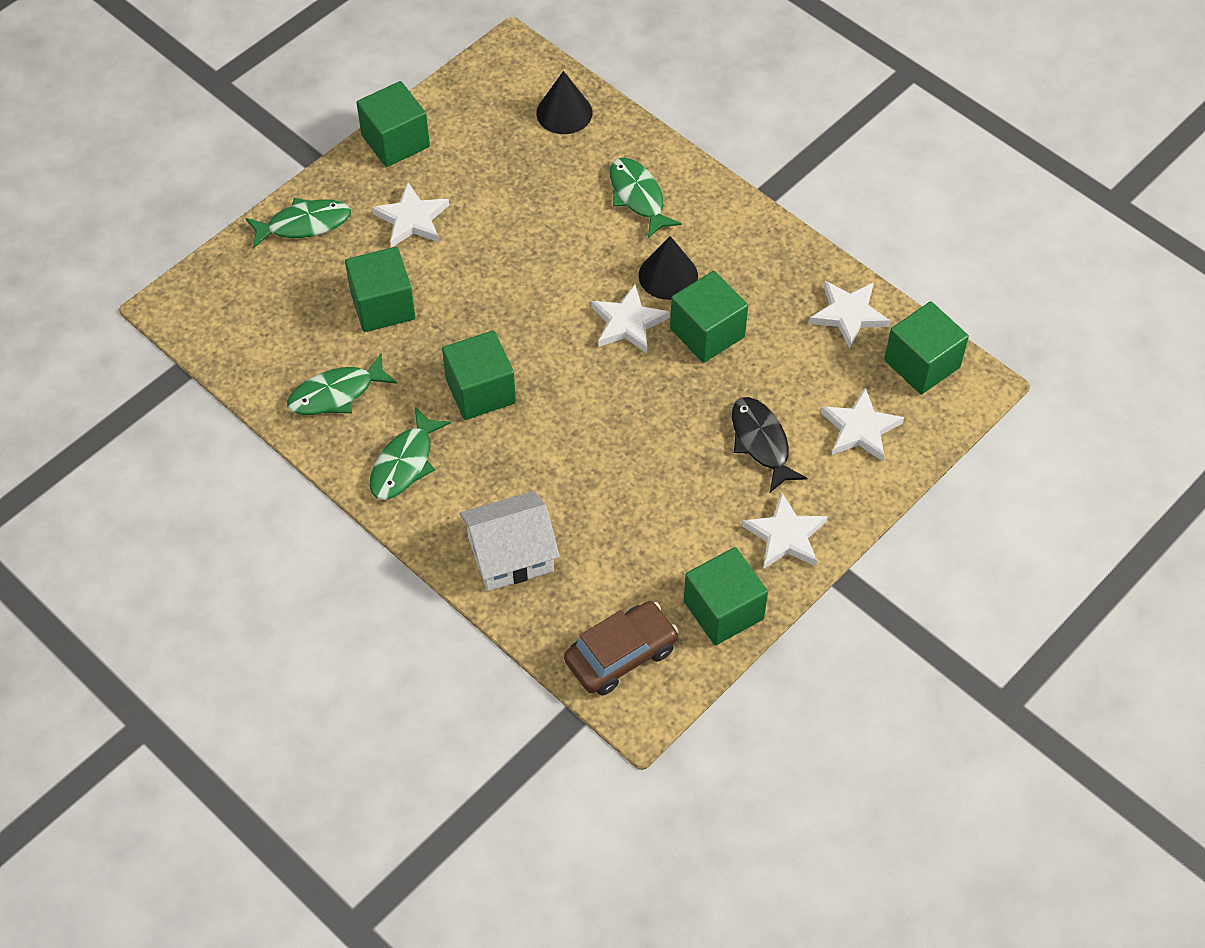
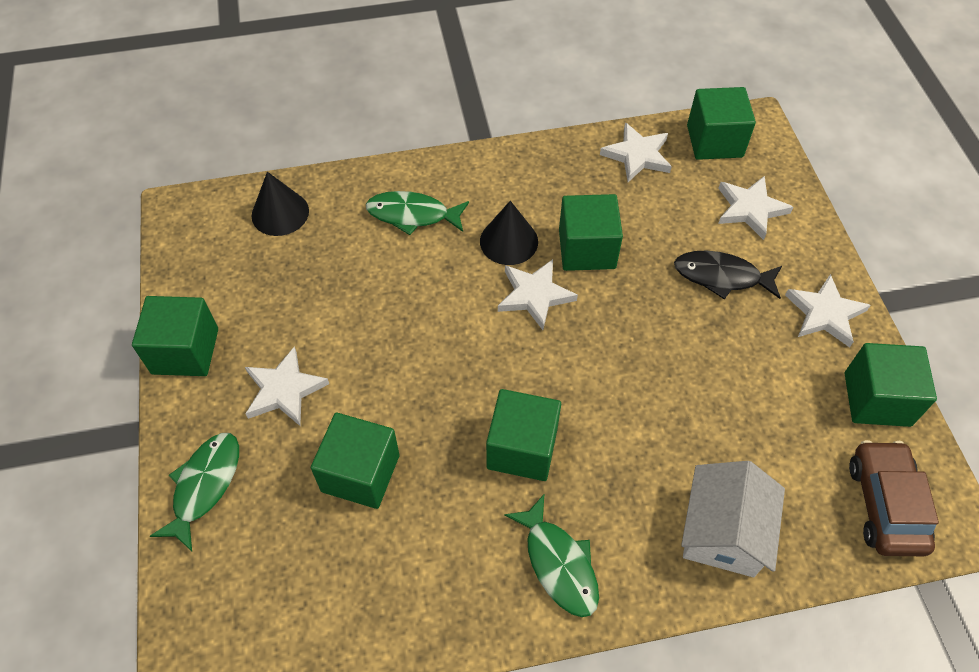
camera: 55 degrees left, 0 degrees up
(336, 394) = (431, 578): green fish -> none

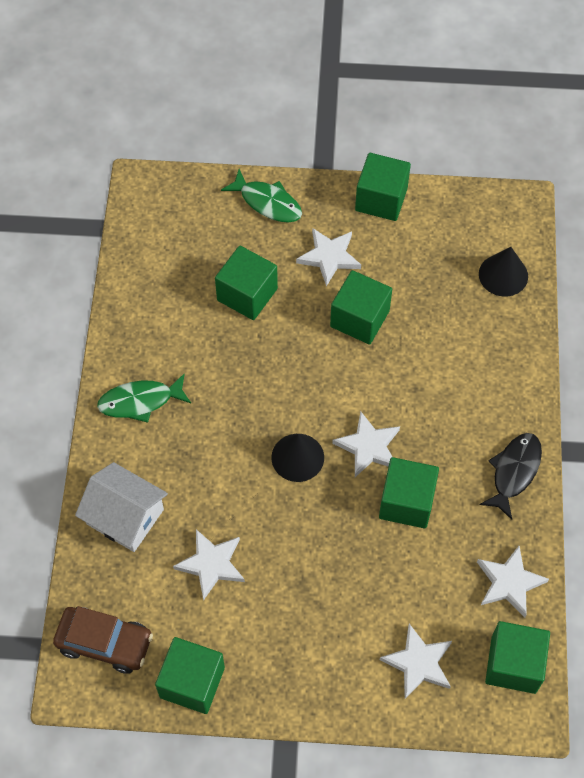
camera: 105 degrees right, 5 degrees up
(412, 215) = (478, 373): green fish -> none
(509, 241) = (431, 441): black cone -> black cone (297, 457)
(522, 448) = (233, 401): green cube -> green cube (359, 318)
(722, 277) = (348, 605): black fish -> black fish (514, 472)
(825, 313) = (285, 678): white star -> white star (211, 564)

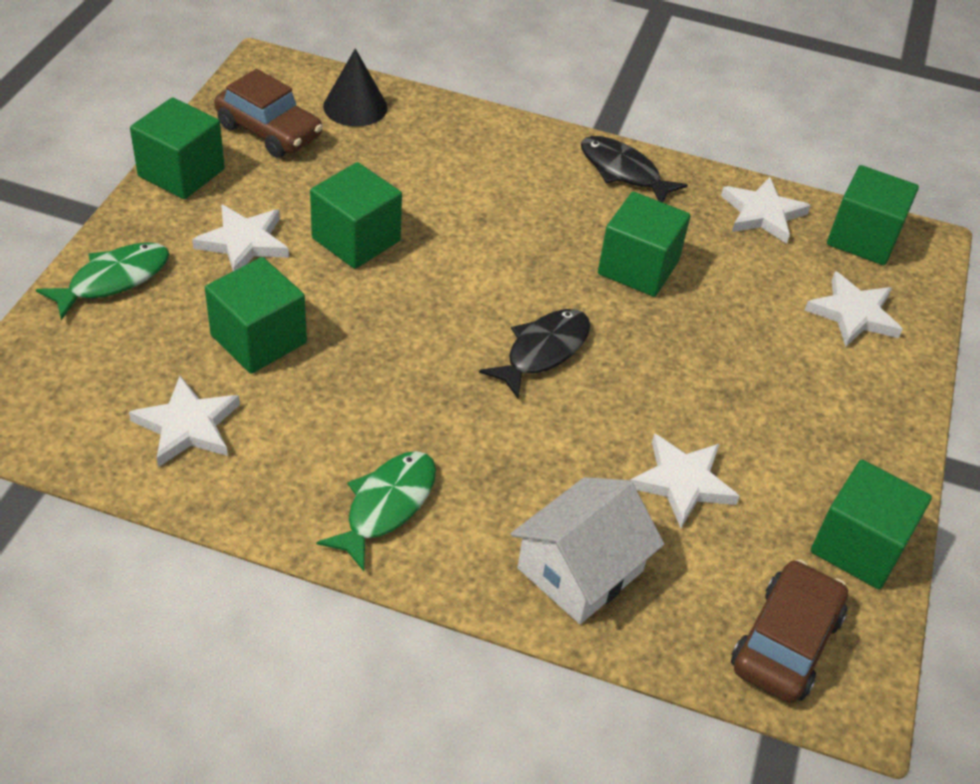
camera: 80 degrees left, 15 degrees down
(140, 401) = (386, 506): green fish -> green fish turned 150 degrees counterclockwise
(297, 457) = (543, 351): black cone -> black fish
(368, 447) = (550, 281): white star -> white star (188, 426)
(449, 232) = (269, 131): none -> brown car

